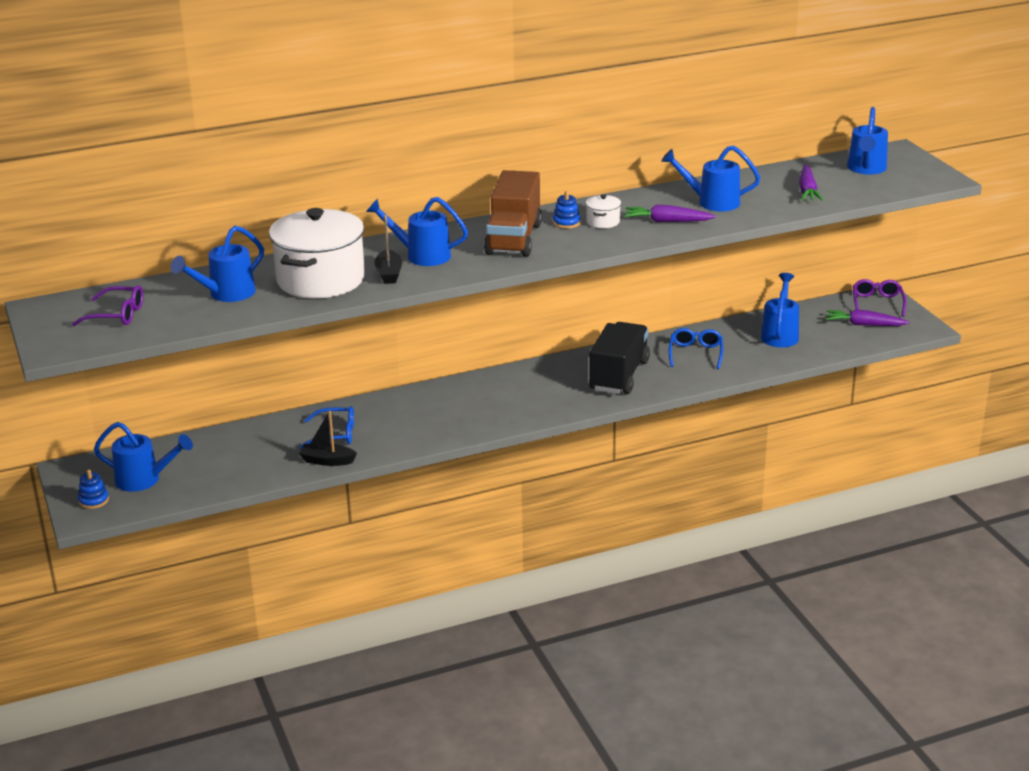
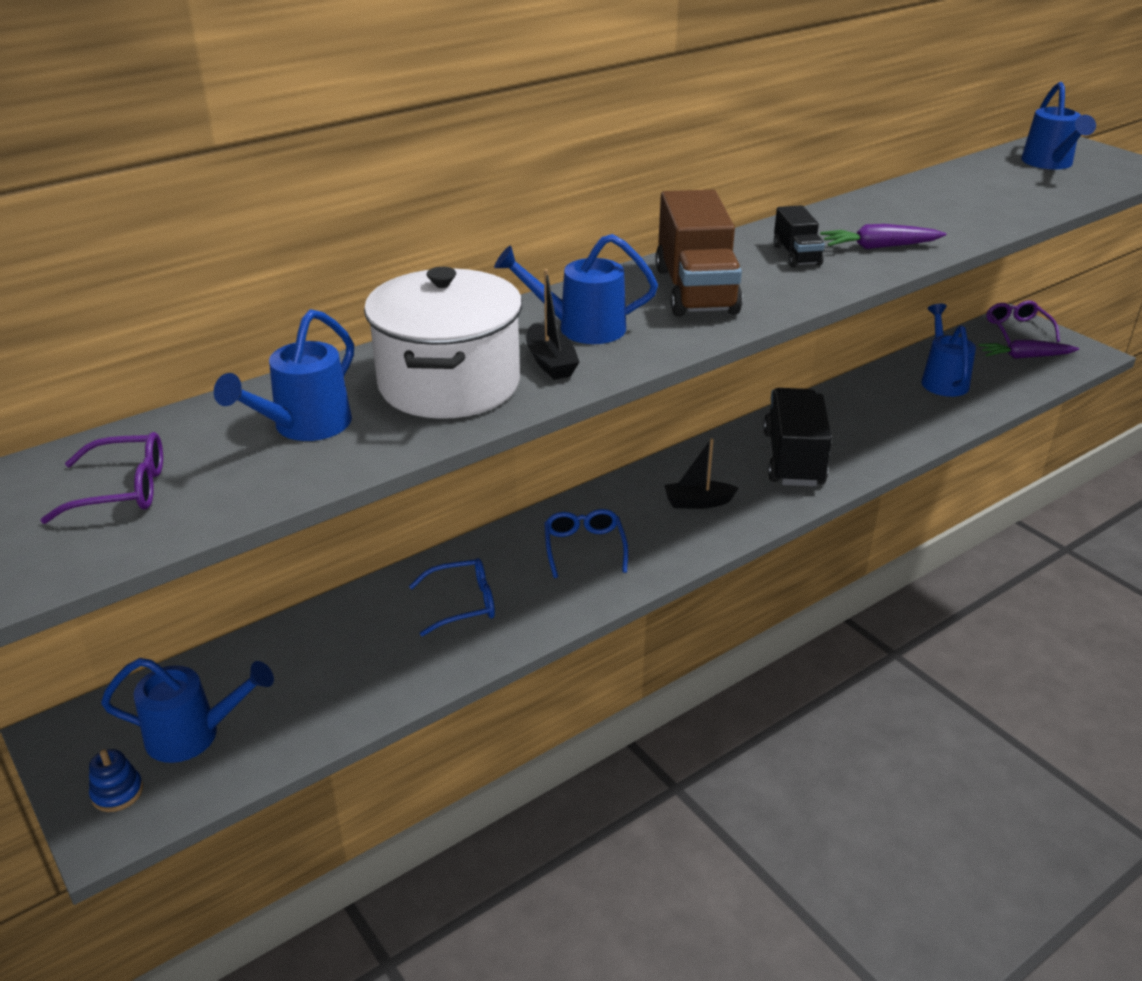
camera: 15 degrees left, 5 degrees up
(327, 461) = (471, 652): black boat -> black boat (698, 502)
(566, 222) = (749, 261): blue stacking toy -> none
(603, 222) = (796, 255): white pot -> black truck
(695, 354) = (864, 417): blue glasses -> blue glasses (584, 548)
(712, 202) = (911, 217): blue watering can -> none
(807, 191) = (1010, 194): purple carrot -> none

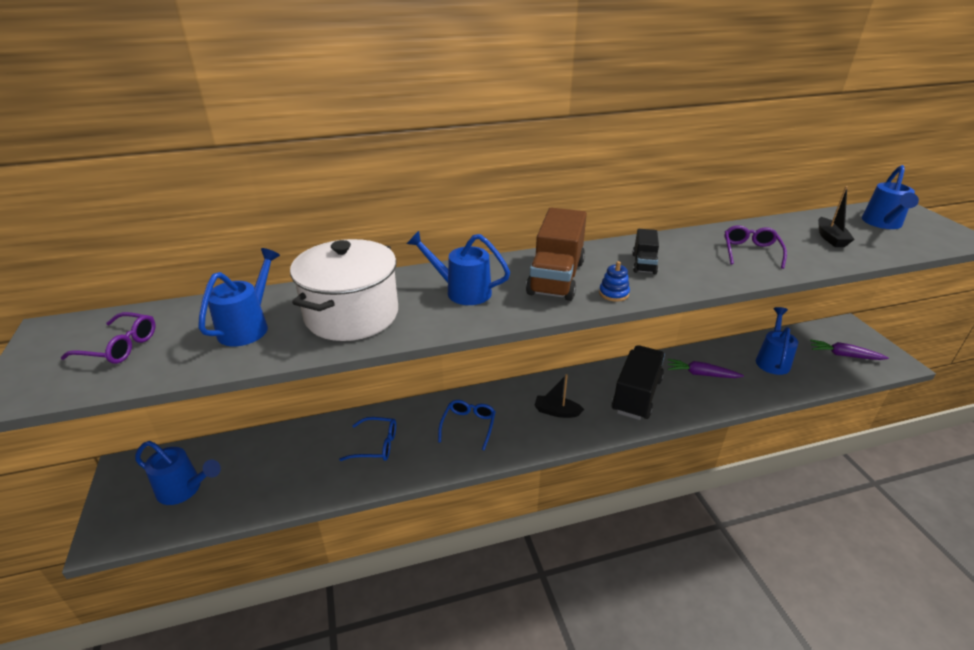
camera: 20 degrees right, 0 degrees up
(117, 792) = (125, 514): blue stacking toy -> blue stacking toy (613, 293)
(304, 426) = (248, 326): blue watering can -> blue watering can turned 150 degrees clockwise
(550, 362) = (424, 312): black boat -> black boat (830, 238)
(879, 247) = (708, 267): purple carrot -> purple carrot (701, 374)
(1017, 329) = (848, 333): purple glasses -> purple glasses (750, 252)

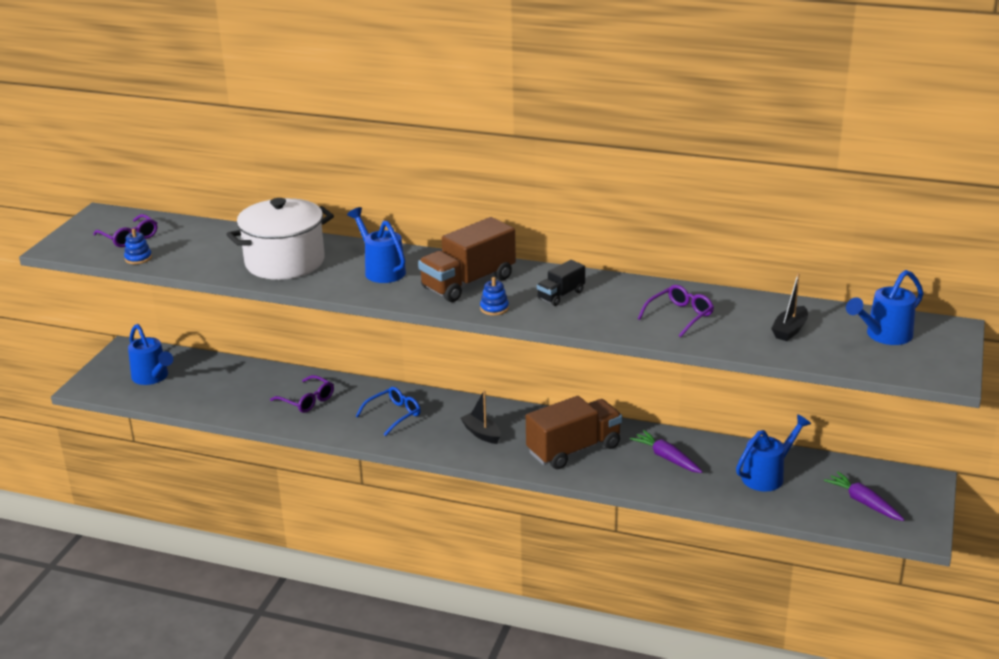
camera: 35 degrees right, 5 degrees down
(158, 369) = (138, 258): none -> blue stacking toy
(248, 326) = (212, 249): blue watering can -> none
(375, 445) = (307, 400): blue glasses -> purple glasses
(636, 395) = (574, 449): black truck -> brown truck

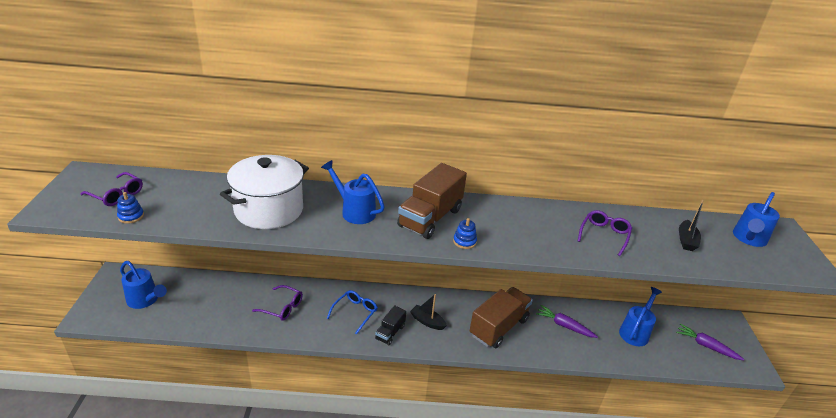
camera: 20 degrees left, 5 degrees up
(561, 295) = (507, 223): black truck -> black truck (390, 332)

